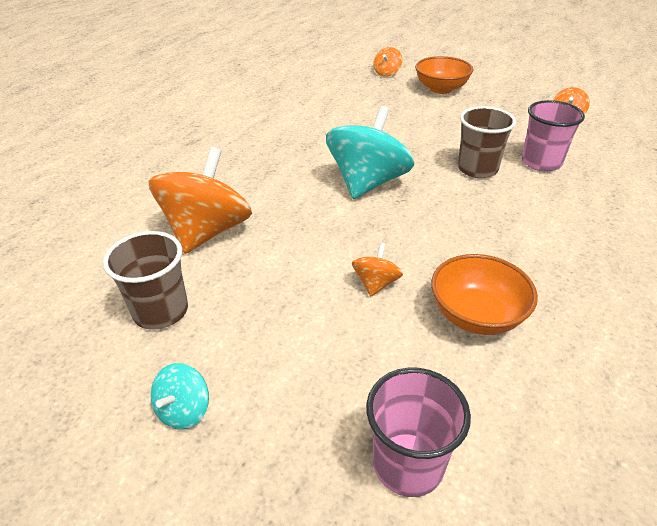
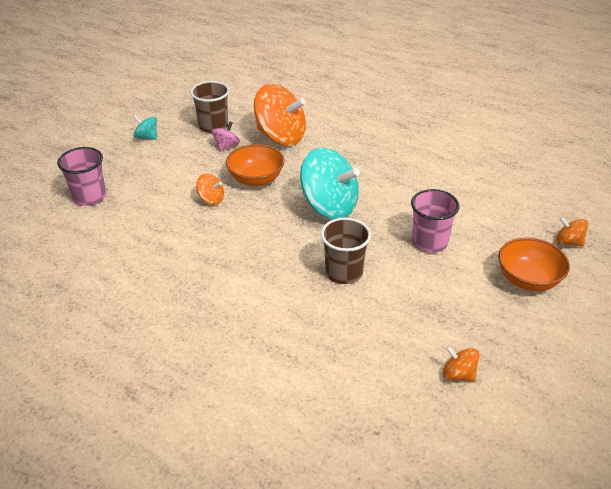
camera: 95 degrees right, 0 degrees up
(229, 286) = (226, 146): none -> pink spinning top
(476, 315) = (170, 236): orange bowl -> orange bowl (256, 179)
(541, 162) = (352, 320): pink cup -> pink cup (429, 242)

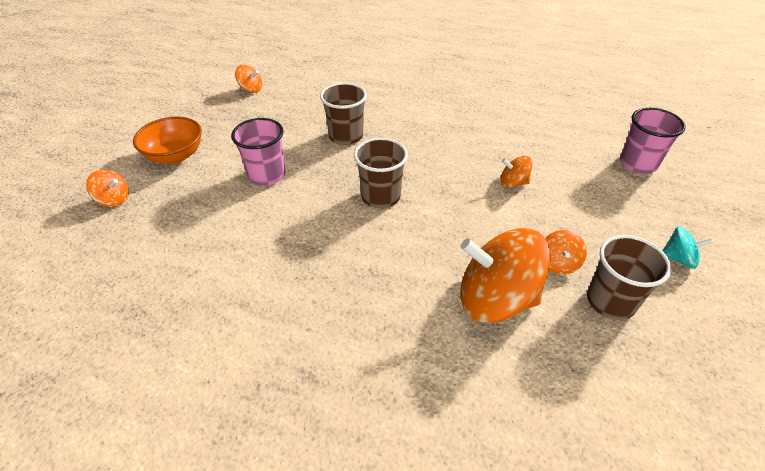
camera: 165 degrees right, 5 degrees up
(226, 146) = (558, 263): pink spinning top -> orange spinning top
(256, 179) = (482, 217): orange bowl -> none
(329, 206) = (380, 196): turquoise spinning top -> brown cup

